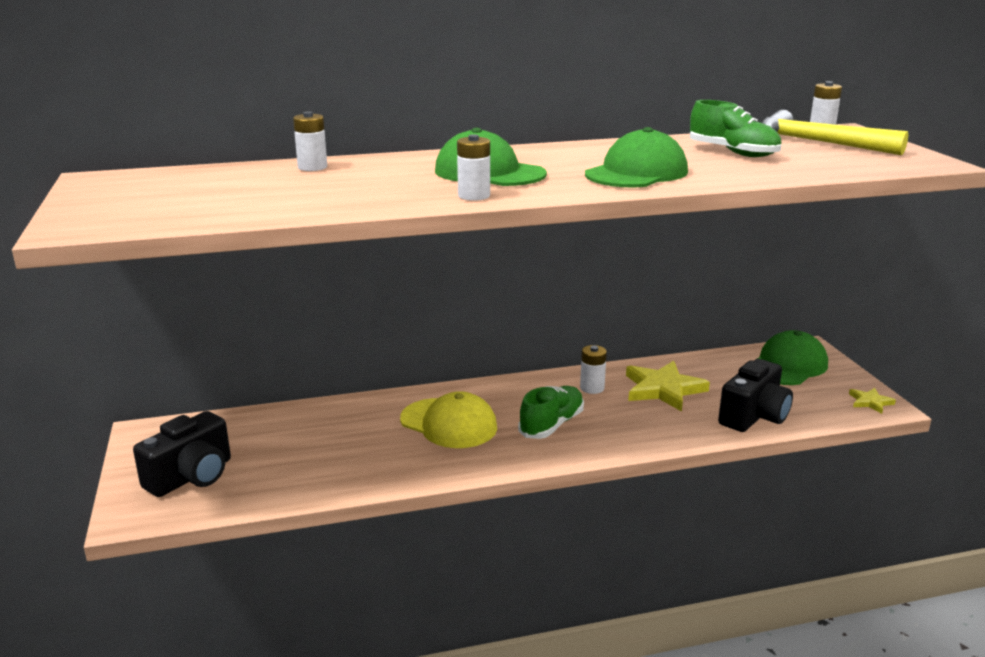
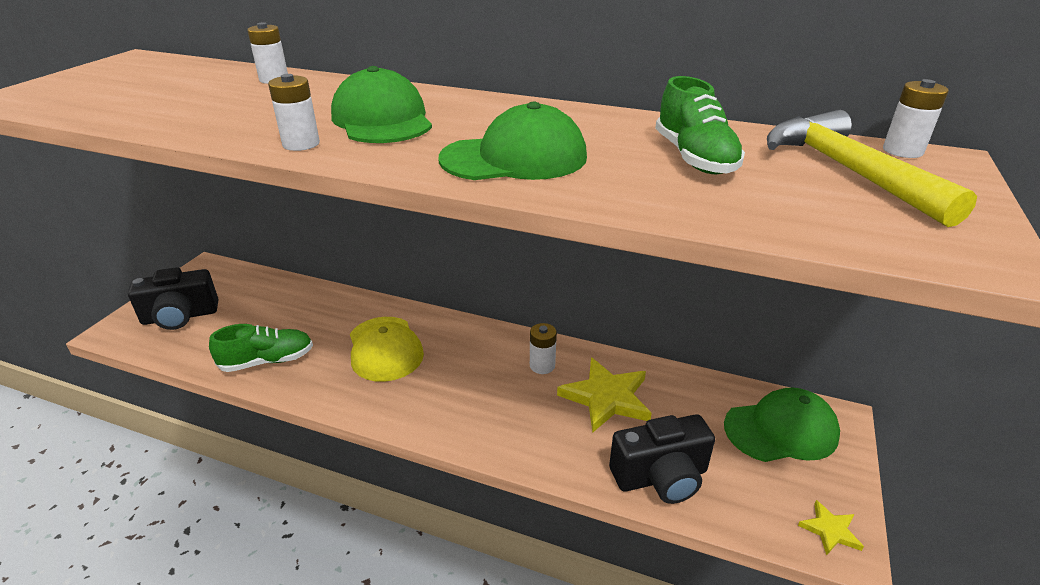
camera: 35 degrees right, 10 degrees up
(551, 425) = (458, 389): green shoe -> green shoe (267, 361)

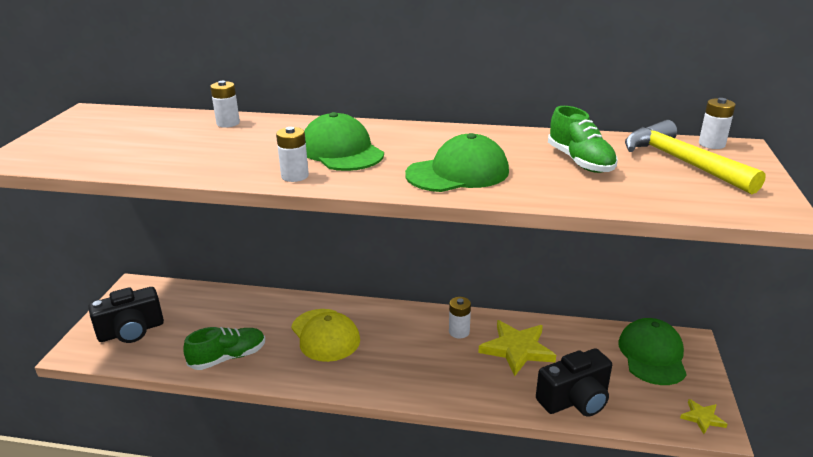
camera: 10 degrees left, 5 degrees down
(781, 430) = (652, 355): green cap -> green cap turned 60 degrees counterclockwise

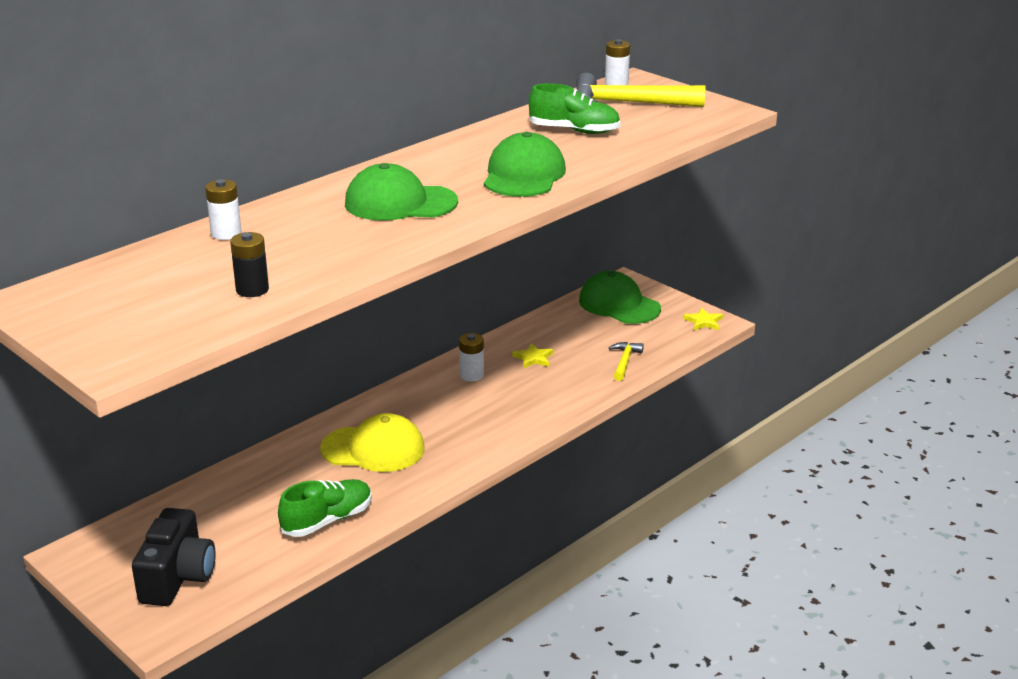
camera: 55 degrees left, 0 degrees up
(147, 157) = (252, 290): none -> black battery
(228, 357) = (327, 520): green shoe -> green shoe turned 45 degrees clockwise
(295, 176) = (423, 235): white battery -> none
(517, 349) = (533, 358): yellow star -> yellow star, size x0.50
(575, 400) = (624, 362): black camera -> yellow hammer

